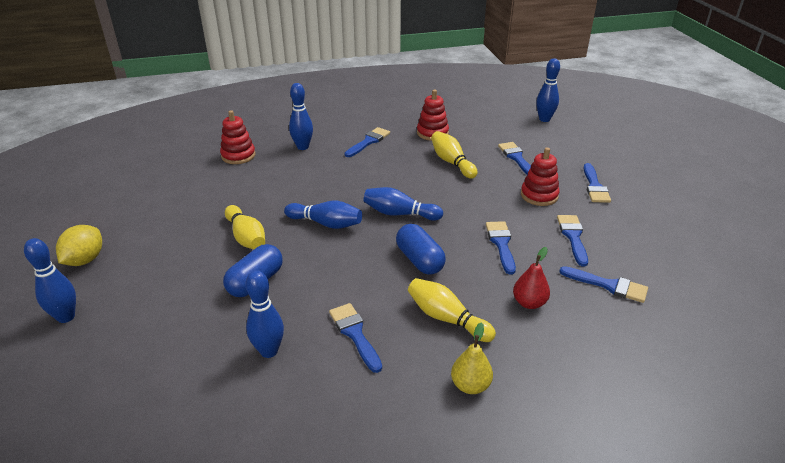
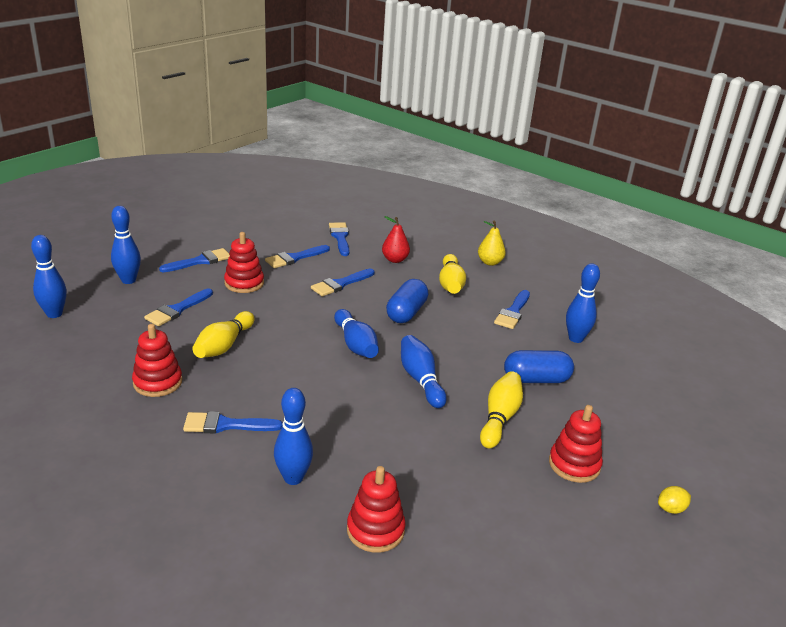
camera: 130 degrees left, 5 degrees down
(66, 317) = (712, 459): blue bowling pin -> blue bowling pin (128, 280)
(85, 260) = (671, 509): yellow lemon -> yellow lemon, size x0.55
(169, 243) = (574, 464): none -> red stacking toy

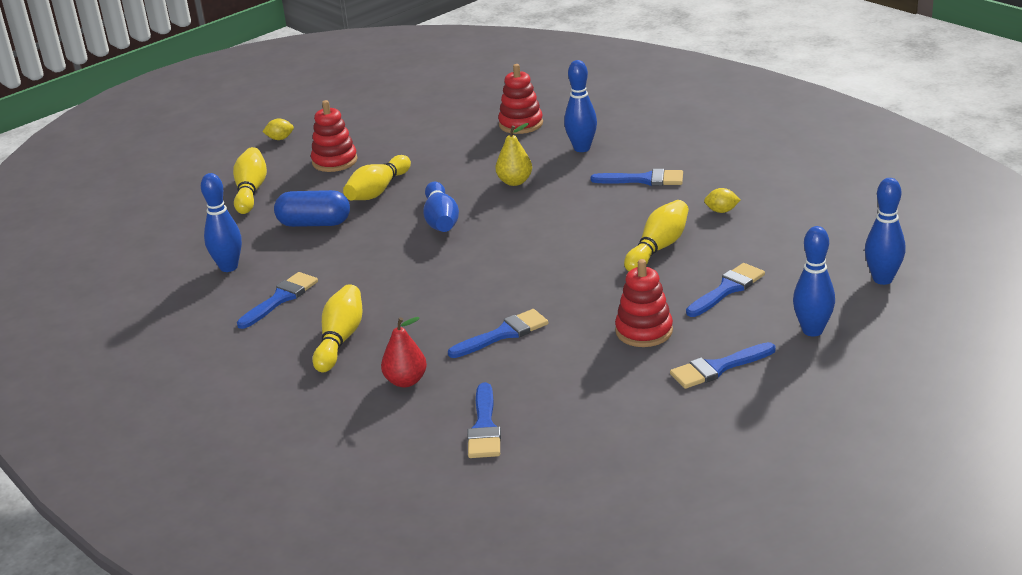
camera: 165 degrees left, 0 degrees up
(157, 382) = (721, 211): red stacking toy -> yellow lemon
(294, 258) = (568, 379): blue brush -> none
(355, 344) = (502, 253): blue bowling pin -> none
(406, 313) = (425, 294): blue capsule -> none
(490, 262) = (254, 381): yellow pear -> yellow pear (515, 182)
(630, 421) = (251, 191): none -> yellow bowling pin

